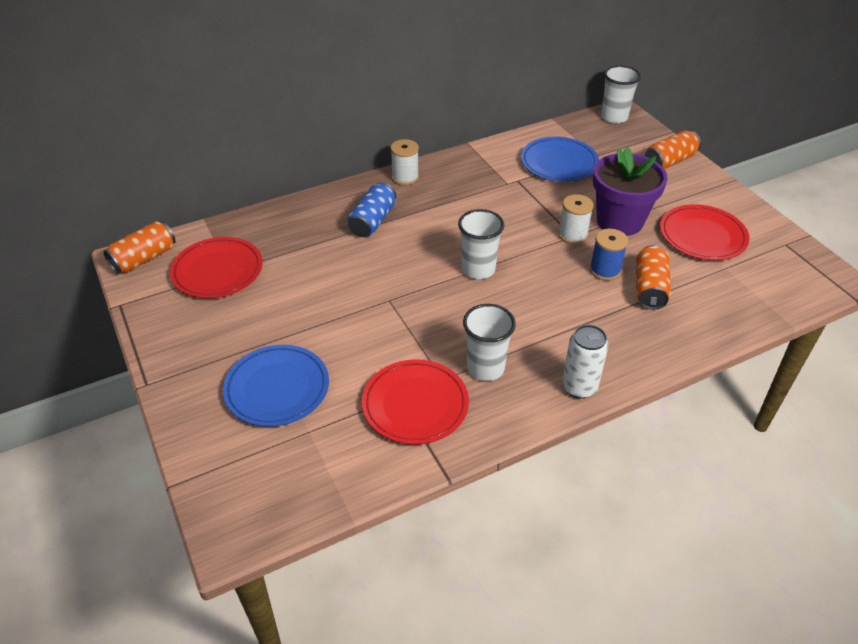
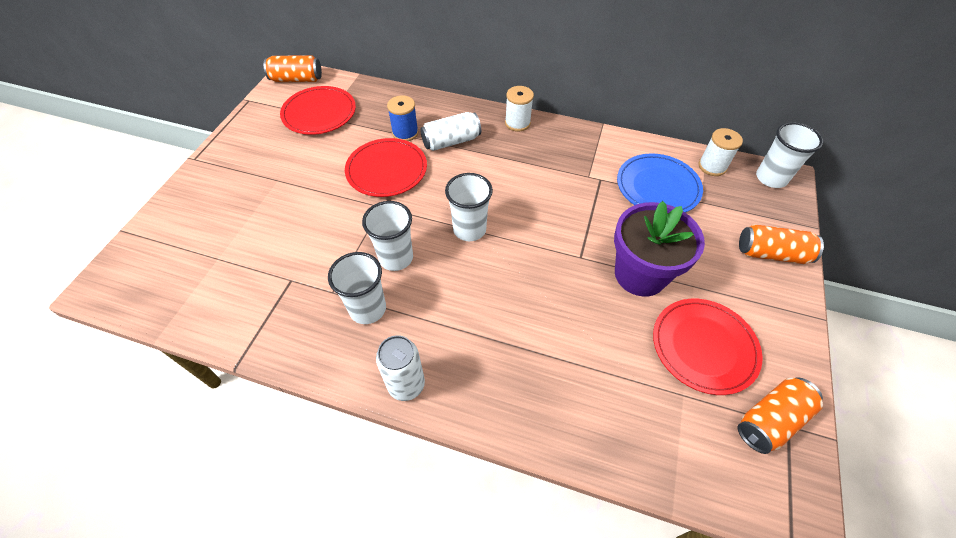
camera: 45 degrees right, 10 degrees up
(277, 388) = (242, 215): blue plate -> none
(373, 221) = (451, 141): blue can -> white can
(415, 404) = (291, 295): red plate -> red plate (386, 170)
(454, 323) = (396, 258): none -> white cup
(572, 235) = (581, 256): white spool -> white spool (712, 166)
(605, 270) = (565, 307): blue spool -> blue spool (405, 133)
(649, 288) = (582, 353): orange can -> orange can (770, 420)

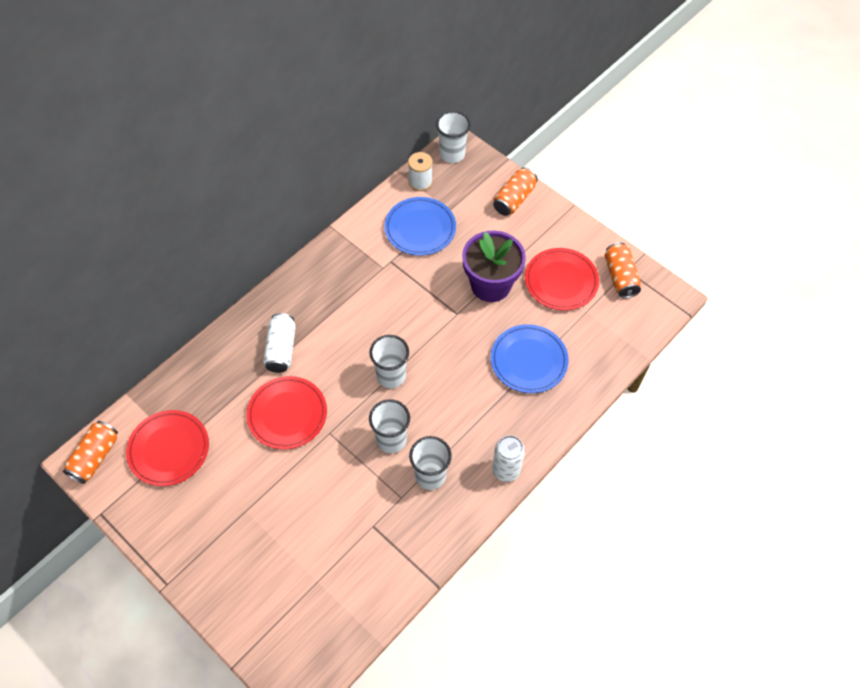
camera: 65 degrees left, 5 degrees up
(405, 133) = (246, 382): blue spool -> none
(517, 123) = (290, 288): white spool -> none
(567, 353) = (528, 360): none -> blue plate

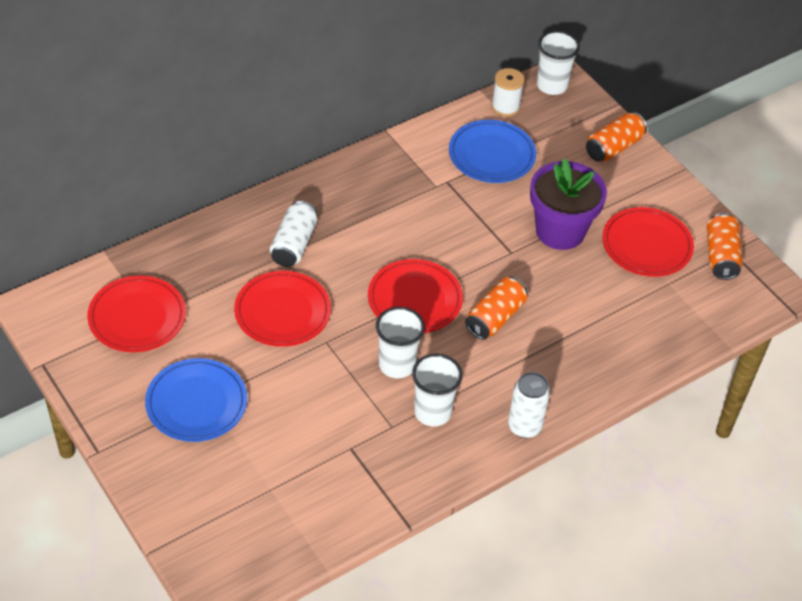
camera: 10 degrees right, 10 degrees down
(95, 457) = (52, 306): orange can -> orange can (495, 317)
(391, 376) = (414, 299): white cup -> red plate
(528, 360) = (584, 319): blue plate -> blue plate (196, 403)

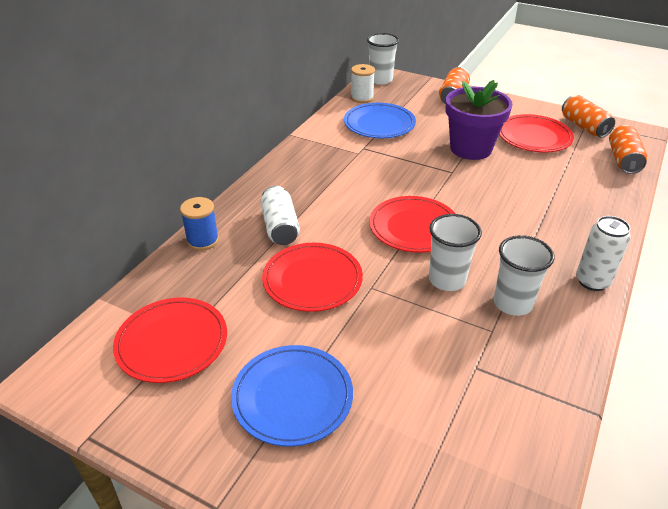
camera: 25 degrees left, 10 degrees down
(217, 229) = (203, 240): none -> blue spool
(495, 317) = (485, 215): orange can -> orange can (623, 160)

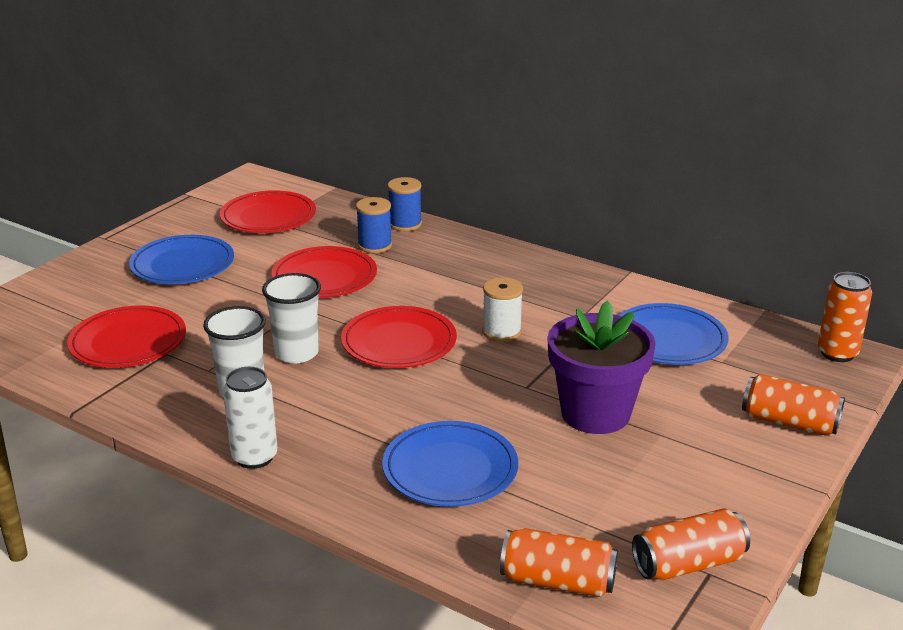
camera: 95 degrees right, 10 degrees down
(247, 255) = (374, 245): none -> blue spool
(280, 227) = (419, 262): white can -> none
(362, 98) = (758, 331): white spool -> white spool (501, 332)
(380, 80) = (837, 353): white cup -> orange can
(534, 137) = (640, 488): red plate -> red plate (128, 342)
(554, 196) = (450, 469): none -> blue plate

